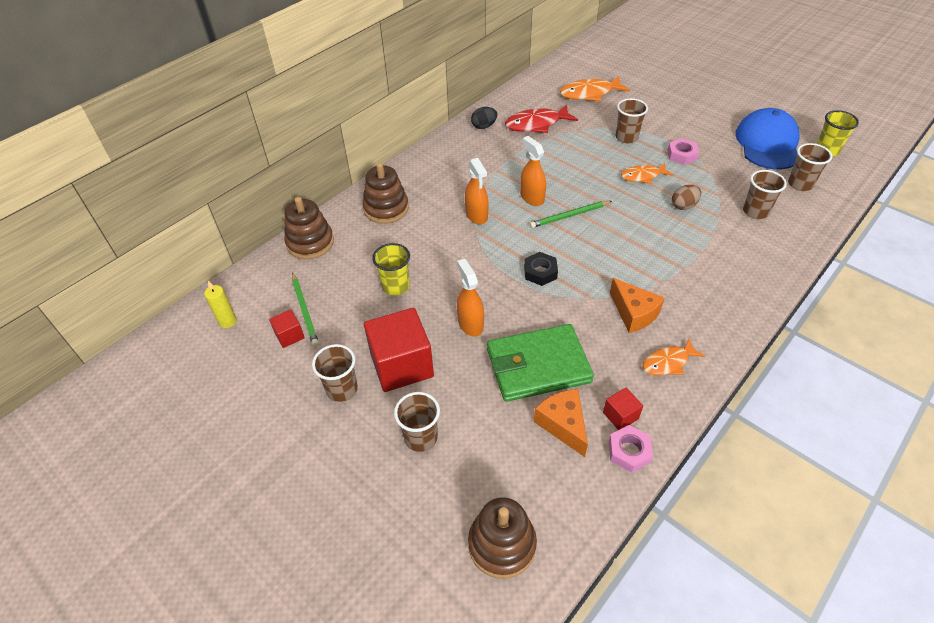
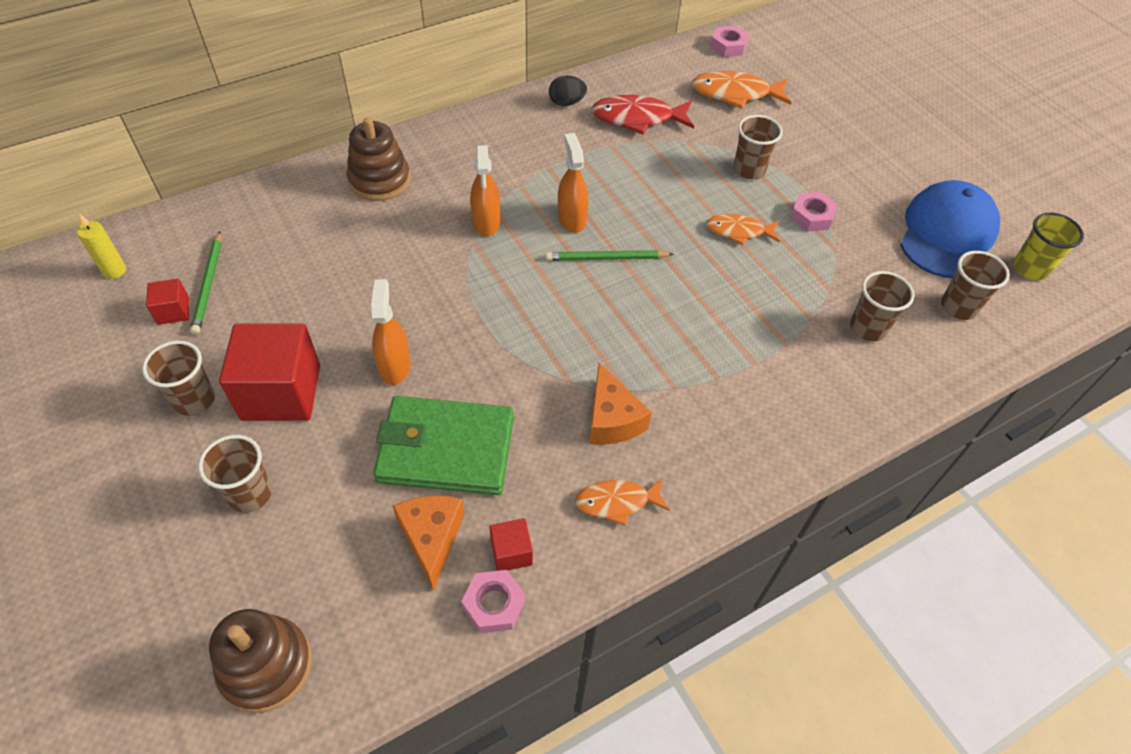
camera: 15 degrees right, 5 degrees up
(310, 243) = (264, 199): brown stacking toy -> none
(395, 286) = (332, 287): yellow cup -> none
(540, 272) = (523, 324): black nut -> none
(567, 66) = (728, 46): none -> pink nut
(683, 206) = (770, 290): brown egg -> none

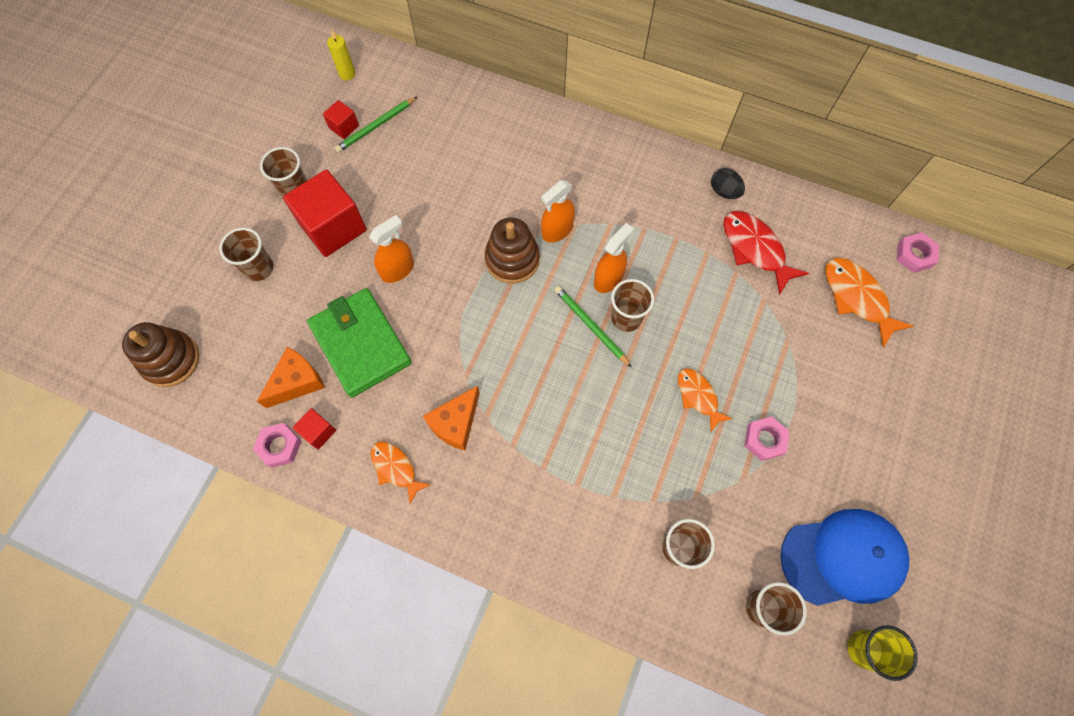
camera: 55 degrees right, 15 degrees up
(379, 180) = (537, 141): brown stacking toy -> brown stacking toy (512, 259)
(749, 170) = (774, 363): brown cup -> brown cup (626, 318)

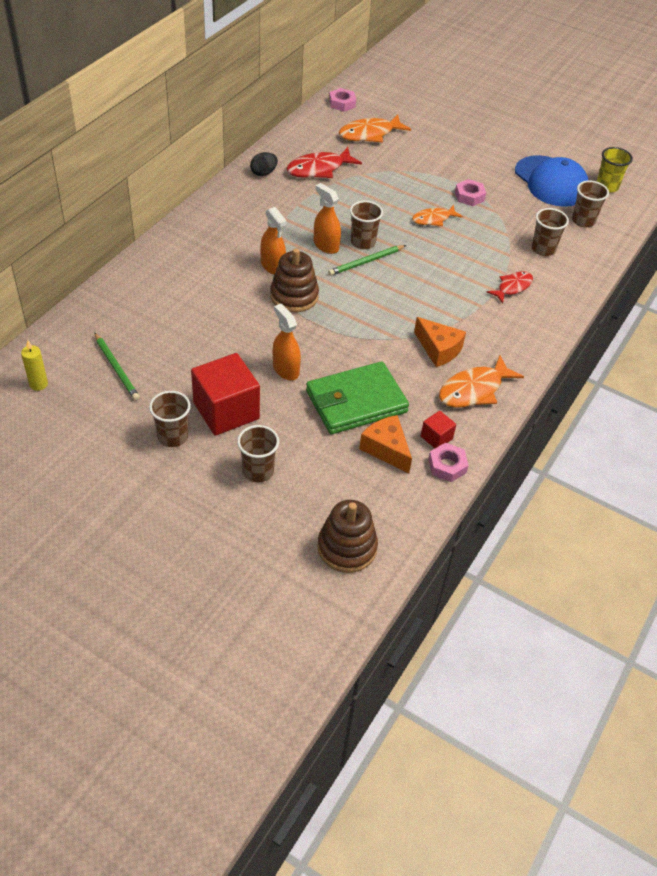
camera: 85 degrees left, 20 degrees down
(344, 127) = (107, 392): red cube -> none
(395, 468) = (474, 390): orange fish -> orange fish, size x1.55
(588, 507) = (512, 287): none -> red fish
(843, 558) = (551, 182): blue cap -> blue cap turned 150 degrees clockwise

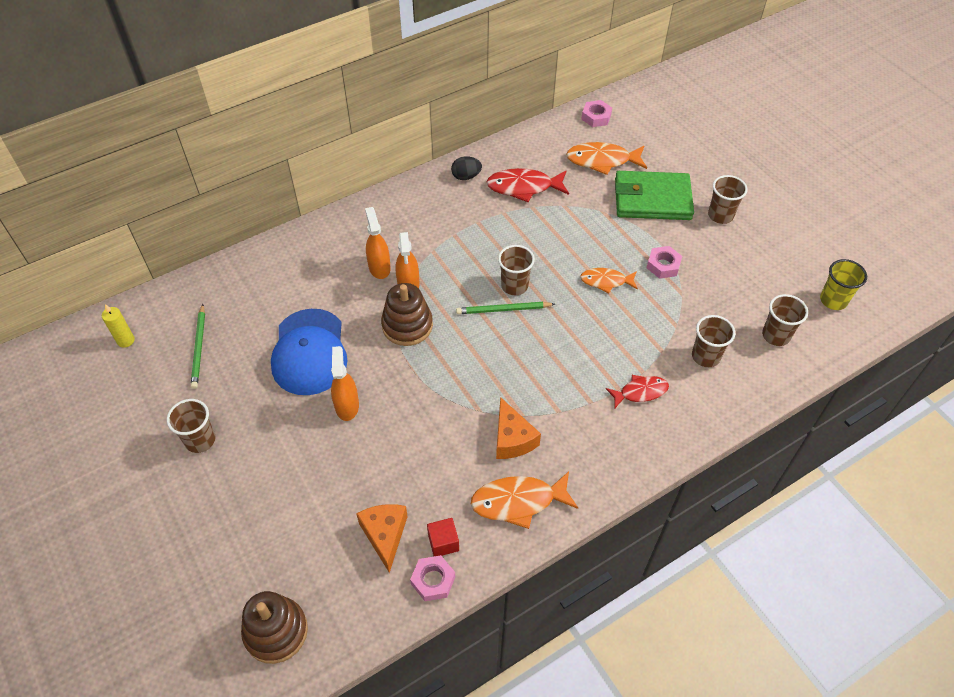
camera: 30 degrees right, 5 degrees up
(226, 411) = (264, 431): red cube -> none
(258, 471) = (250, 509): brown cup -> brown cup (720, 215)
(326, 245) = (475, 278): orange spray bottle -> orange spray bottle (379, 267)
(356, 402) = (390, 468): green wallet -> green wallet (652, 199)
(551, 182) = (769, 275): blue cap -> blue cap (309, 352)

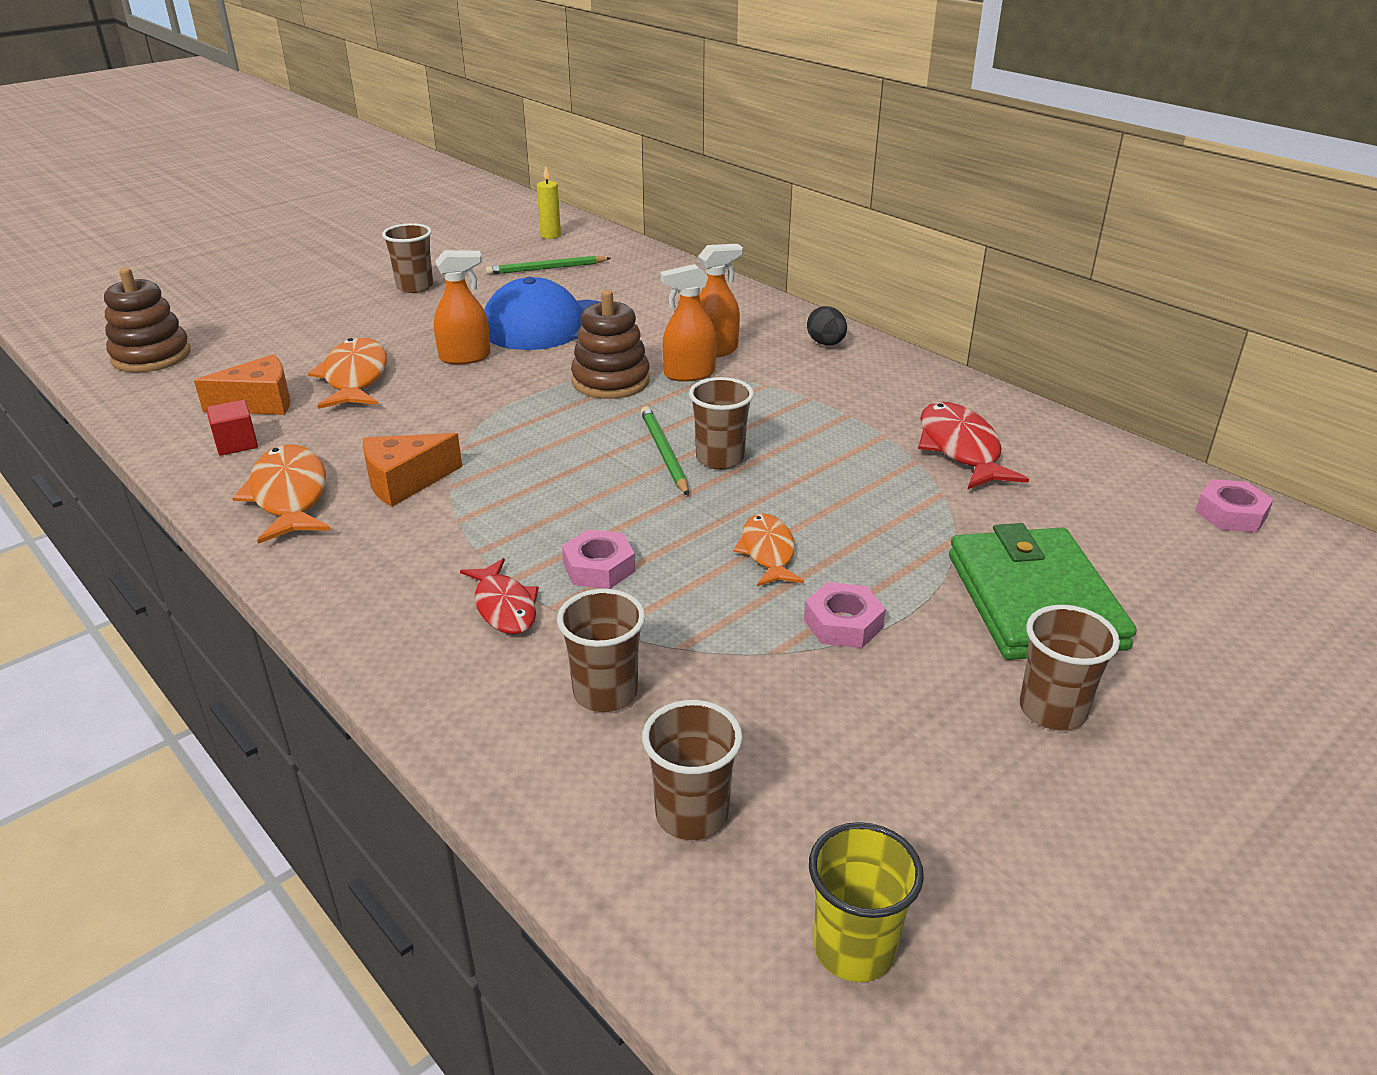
camera: 80 degrees right, 20 degrees down
(433, 580) = (180, 442): pink nut -> pink nut (599, 567)
(466, 176) = (948, 395): black egg -> black egg (826, 344)
(602, 160) = (1102, 529): orange fish -> orange fish (355, 378)

